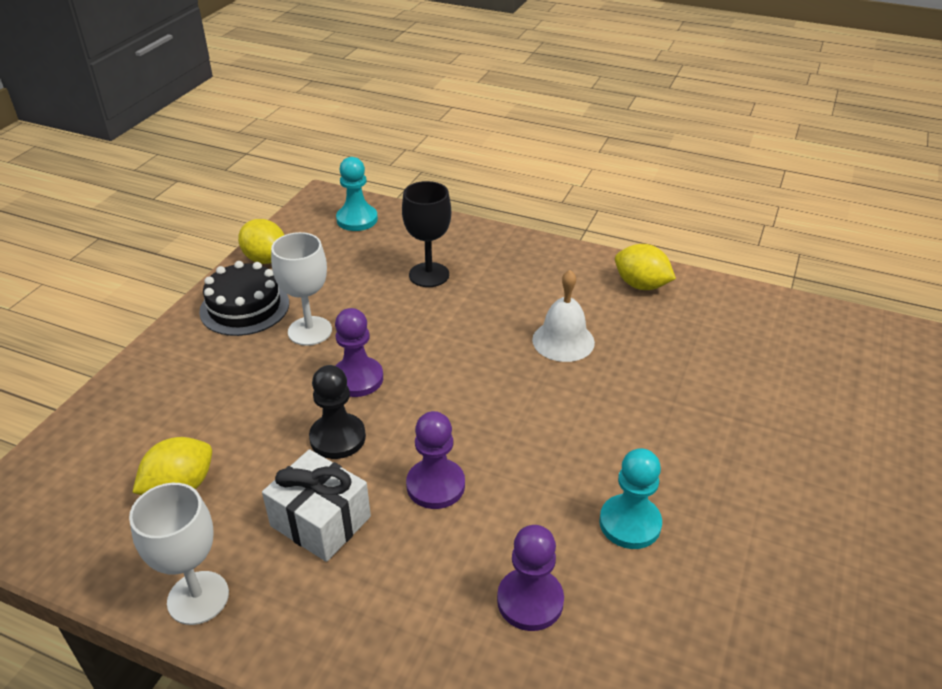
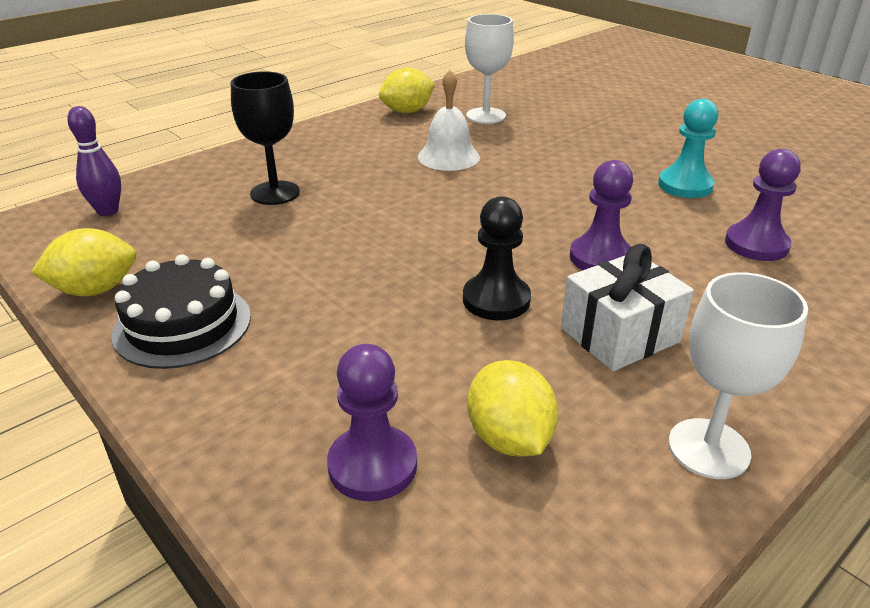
camera: 65 degrees left, 5 degrees down
(310, 331) = (290, 284): white goblet -> white goblet (486, 116)
(357, 219) = (108, 211): turquoise pawn -> purple bowling pin
(357, 379) = (408, 269): purple pawn -> purple pawn (372, 465)

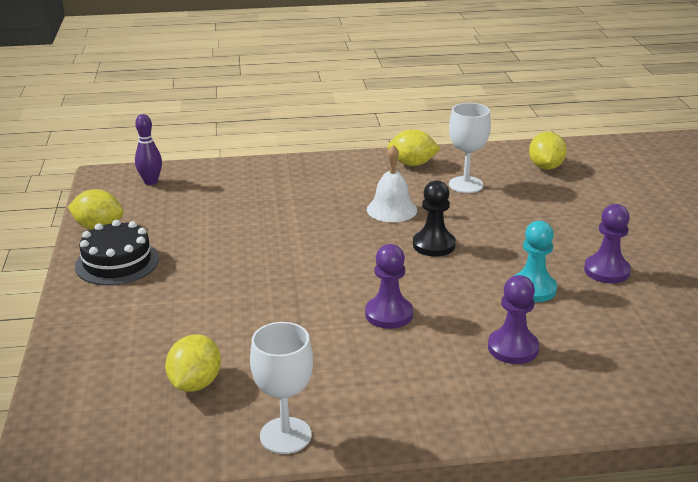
camera: 35 degrees right, 5 degrees down
(275, 193) = (250, 200): black goblet -> none
(372, 465) = (120, 365): purple pawn -> purple pawn (606, 271)
(496, 300) = (288, 313): black pawn -> black pawn (434, 245)
(532, 84) = (545, 167): none -> yellow lemon
(620, 335) = (328, 362): white gift -> none

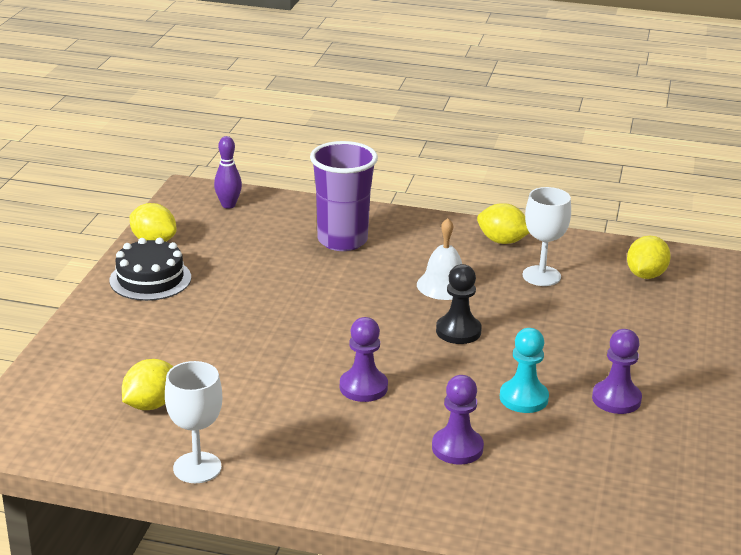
camera: 20 degrees right, 0 degrees up
(276, 191) = (342, 240): none -> purple cup

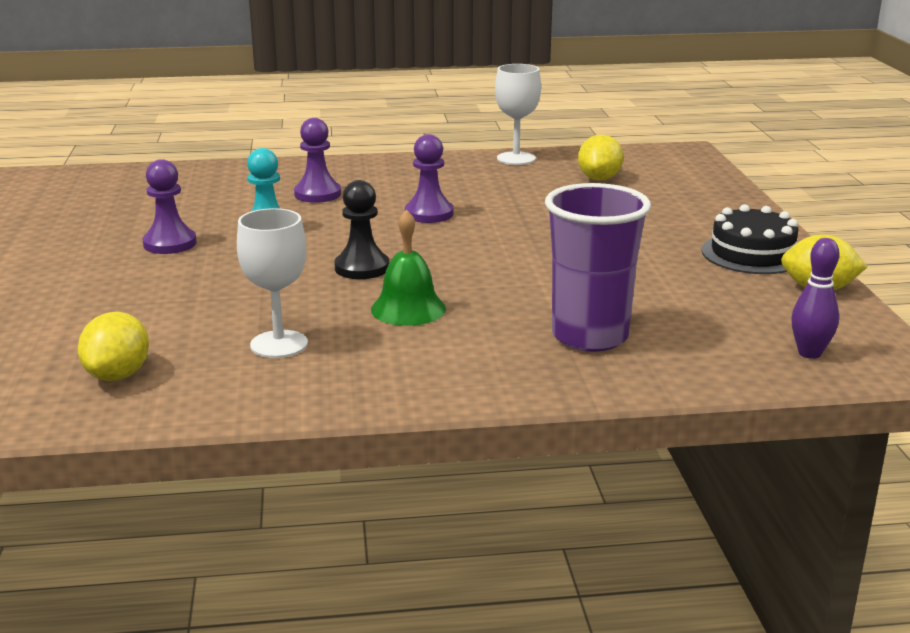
camera: 160 degrees right, 5 degrees down
(443, 285) = (408, 309): white bell -> green bell
(502, 241) = (356, 383): yellow lemon -> none

